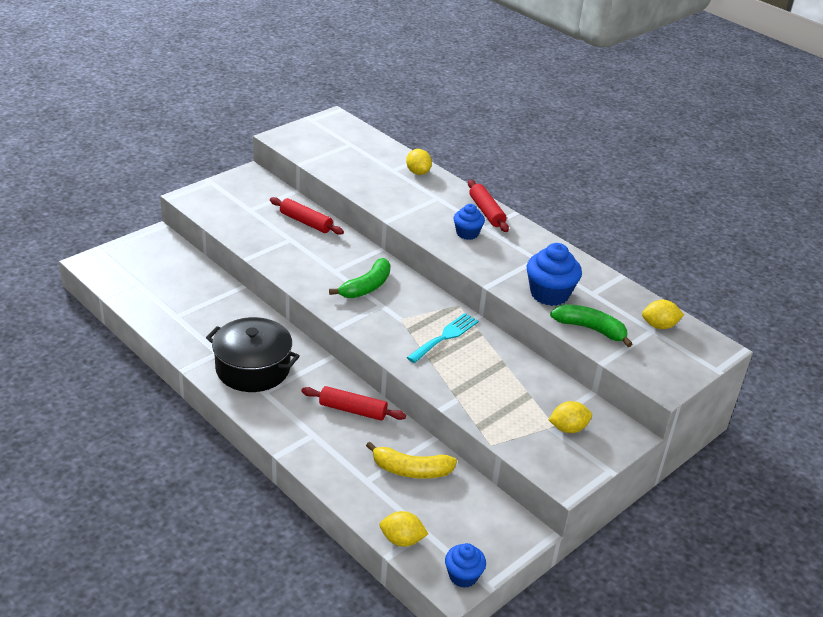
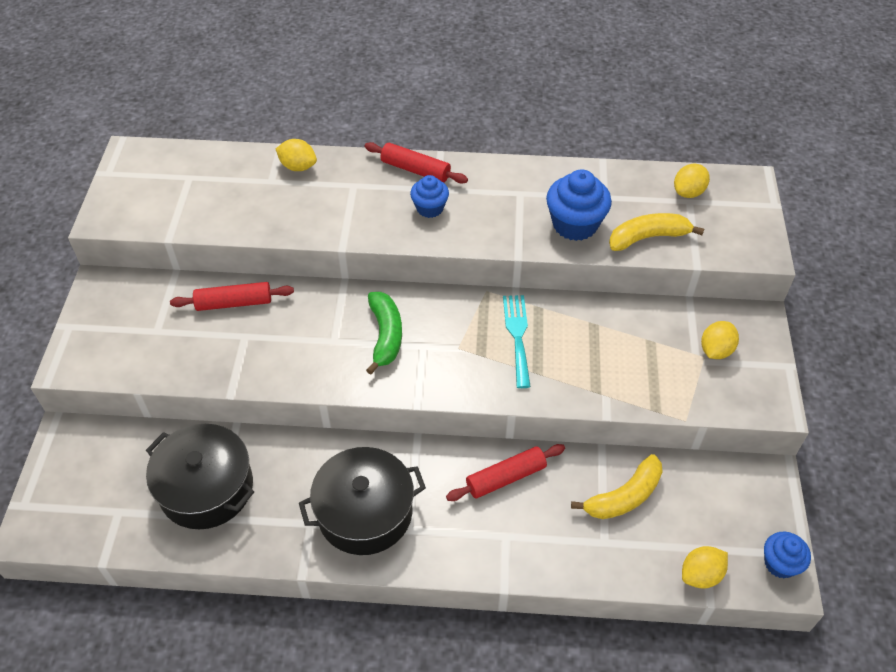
camera: 40 degrees left, 15 degrees up
(190, 302) = (206, 488): none -> black pot
(590, 329) = (648, 237): green banana -> yellow banana

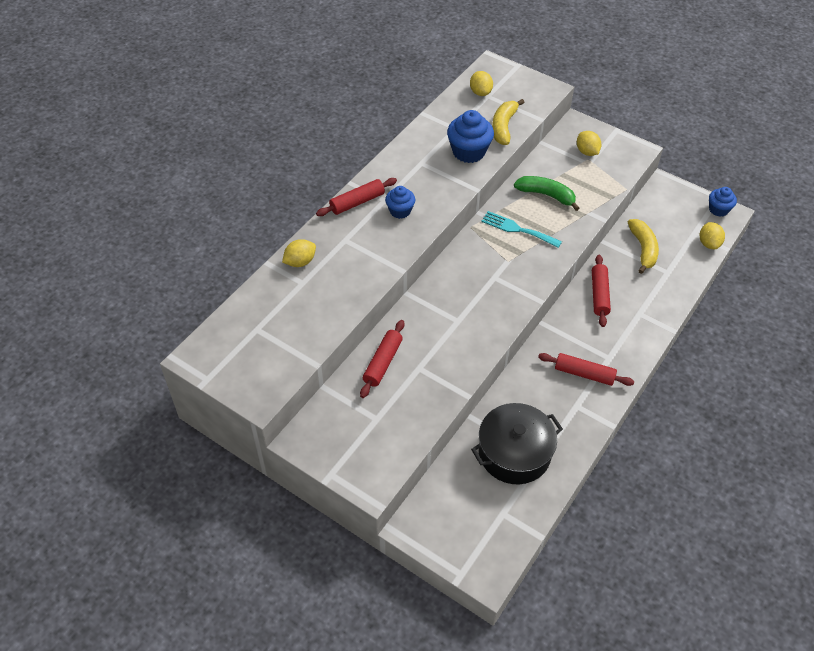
camera: 60 degrees left, 0 degrees up
(365, 512) = (584, 374): black pot -> red rolling pin
(385, 336) = (472, 292): green banana -> green banana (546, 195)

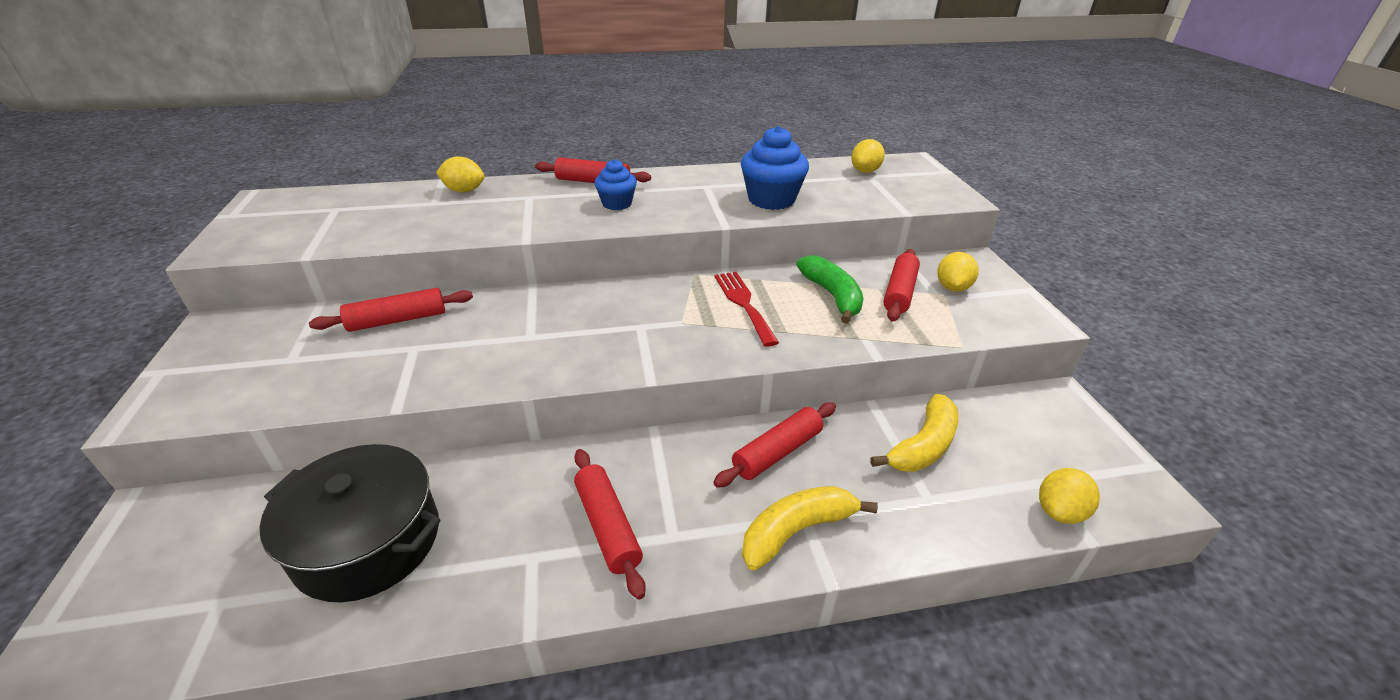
camera: 45 degrees right, 15 degrees down
(503, 127) = (847, 200): yellow banana -> yellow banana (797, 531)
(517, 229) = (743, 304): turquoise fork -> red fork
(570, 171) = (899, 292): none -> red rolling pin
(718, 209) = (1135, 480): blue cupcake -> none

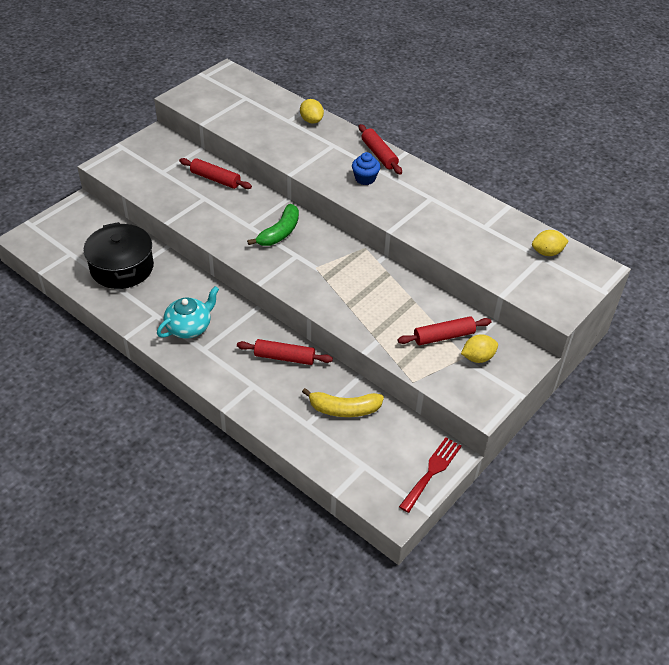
camera: 50 degrees right, 10 degrees up
(607, 526) = (189, 327): red rolling pin -> turquoise teapot
(743, 304) = (358, 280): red fork -> red fork (432, 471)
(771, 199) = (447, 232): blue cupcake -> none
(797, 531) = (242, 386): yellow banana -> none
(832, 296) = (406, 310): green banana -> green banana (279, 233)
(1059, 511) = (346, 476): yellow lemon -> none

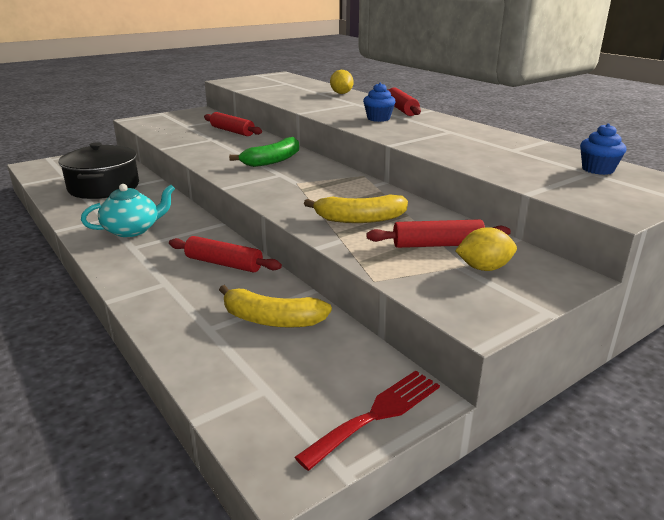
camera: 15 degrees right, 20 degrees down
(382, 313) = (359, 219): none -> yellow banana
(547, 252) = (597, 169): yellow lemon -> blue cupcake

